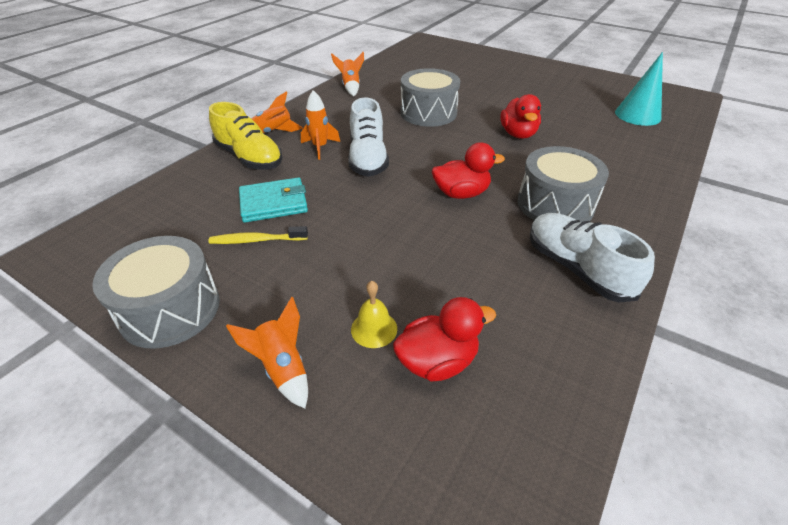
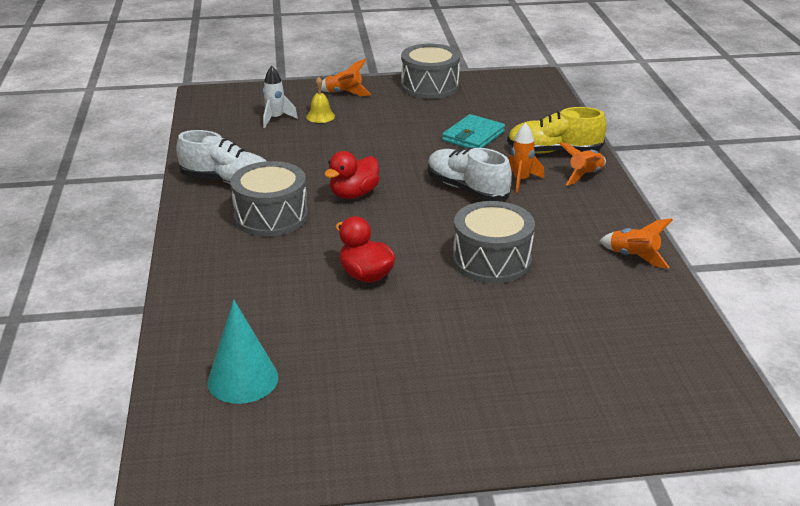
camera: 140 degrees right, 10 degrees down
(257, 240) = (444, 119): yellow toothbrush -> none
(437, 361) = (275, 119): red duck -> white rocket

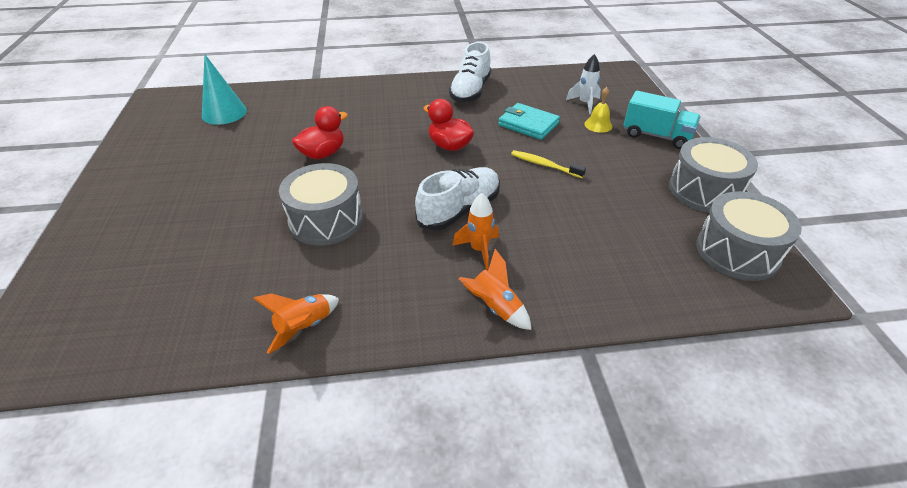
camera: 90 degrees right, 10 degrees up
(271, 216) = (416, 111): grey drum -> grey drum (737, 252)
(344, 93) = (656, 136): orange rocket -> turquoise truck
(392, 146) = (545, 165): none -> yellow toothbrush
(473, 136) = (581, 219): turquoise wallet -> turquoise wallet (528, 124)
(554, 151) = (556, 285): yellow shoe -> none

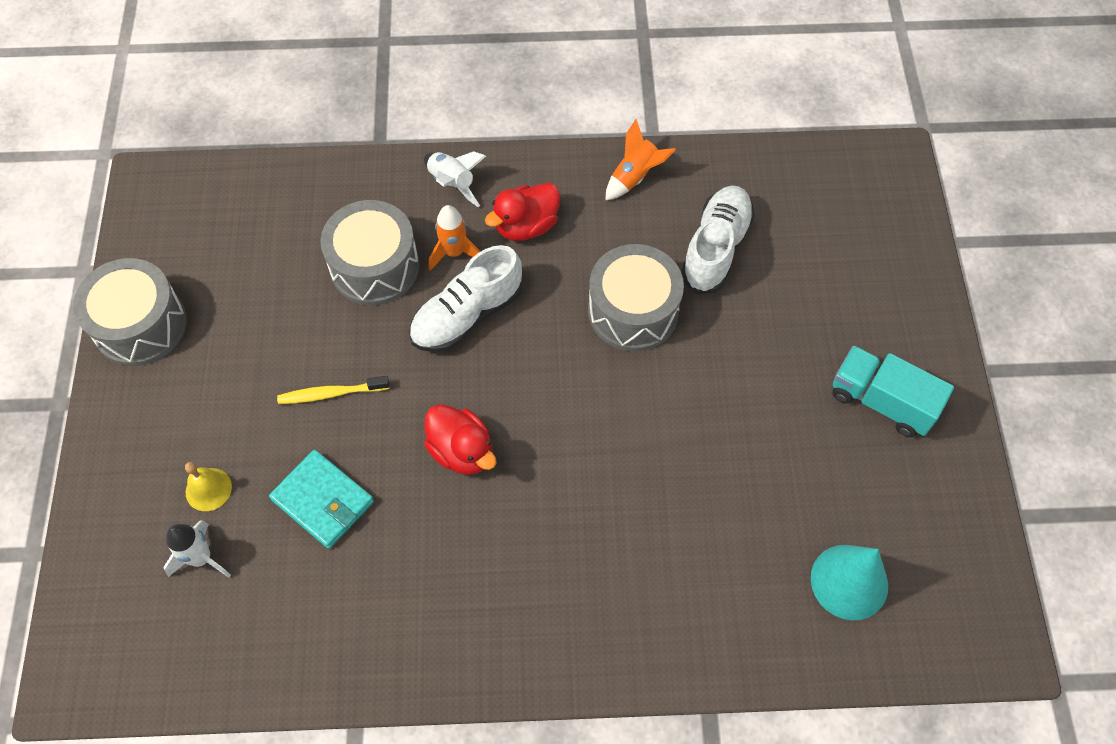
camera: 175 degrees left, 20 degrees up
(323, 154) = (655, 446): red duck -> red duck (526, 226)
(470, 91) = (398, 624): white shoe -> white shoe (715, 248)
(495, 307) = (452, 183): orange rocket -> white rocket
(545, 165) = (331, 393): yellow toothbrush -> yellow toothbrush turned 135 degrees clockwise
(656, 136) = (131, 451): turquoise truck -> turquoise truck (881, 401)
(737, 252) = (170, 229): grey drum -> grey drum (374, 266)

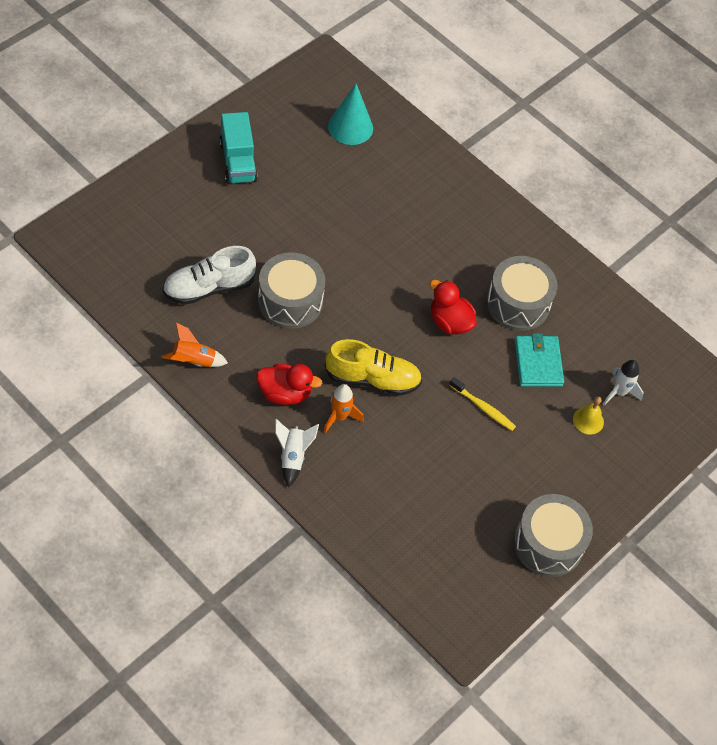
camera: 140 degrees left, 5 degrees down
(374, 266) = (389, 451): grey drum -> grey drum (518, 303)
(462, 451) = (449, 322): red duck -> red duck turned 45 degrees counterclockwise
(467, 315) = (372, 379): white shoe -> yellow shoe

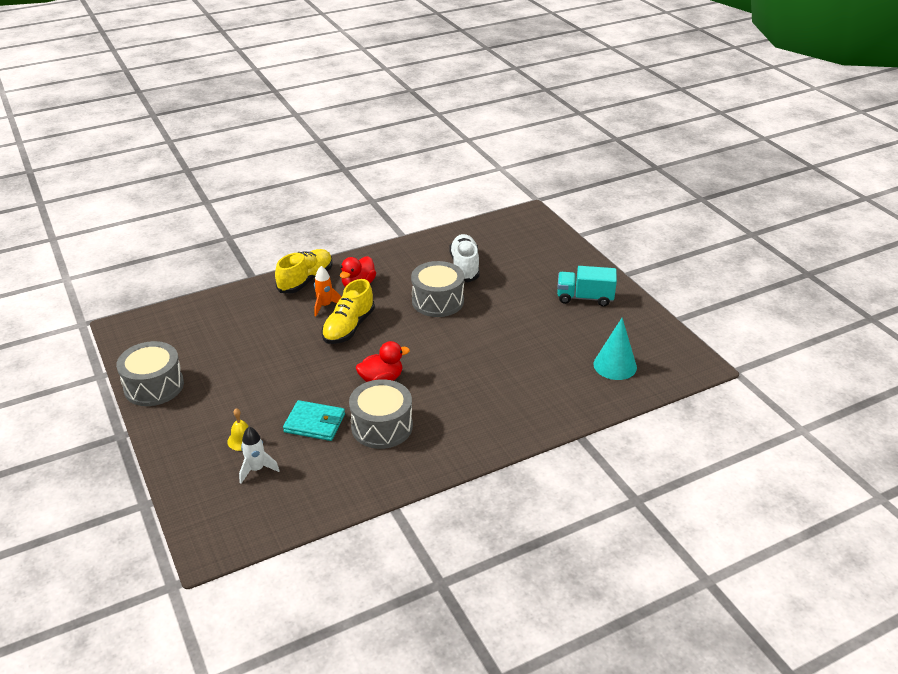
camera: 115 degrees right, 20 degrees down
(193, 361) = (404, 252): orange rocket -> none
(292, 457) = (306, 280): white rocket -> yellow shoe
(483, 408) = (291, 380): yellow toothbrush -> none

